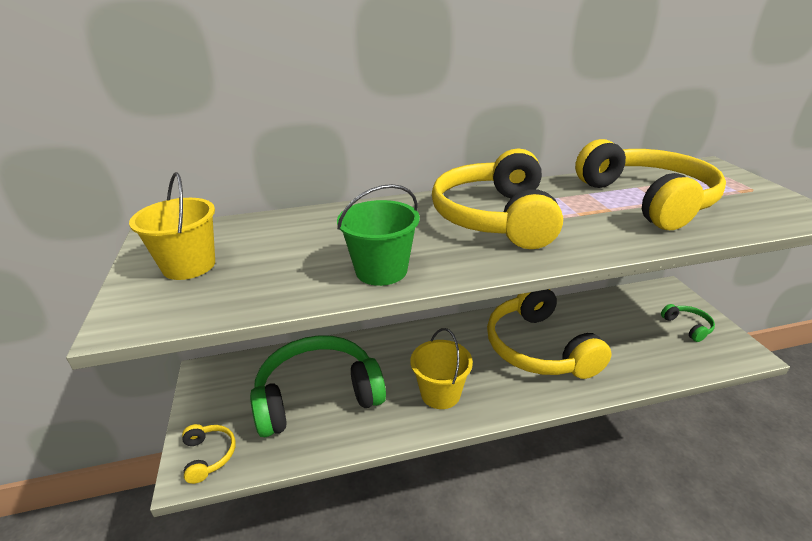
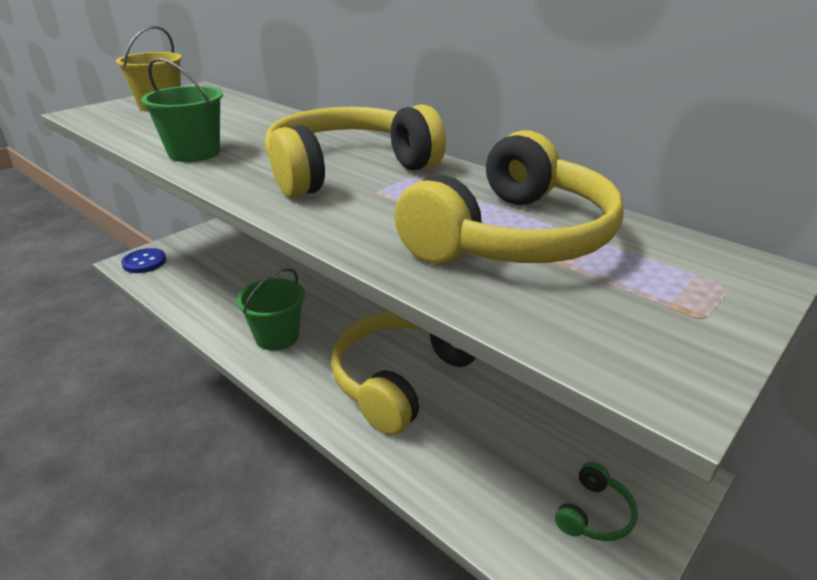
camera: 55 degrees right, 0 degrees up
(209, 456) = (144, 262): yellow headphones -> blue button
(318, 395) = (230, 278): green headphones -> none
(440, 393) = (277, 336): yellow bucket -> green bucket

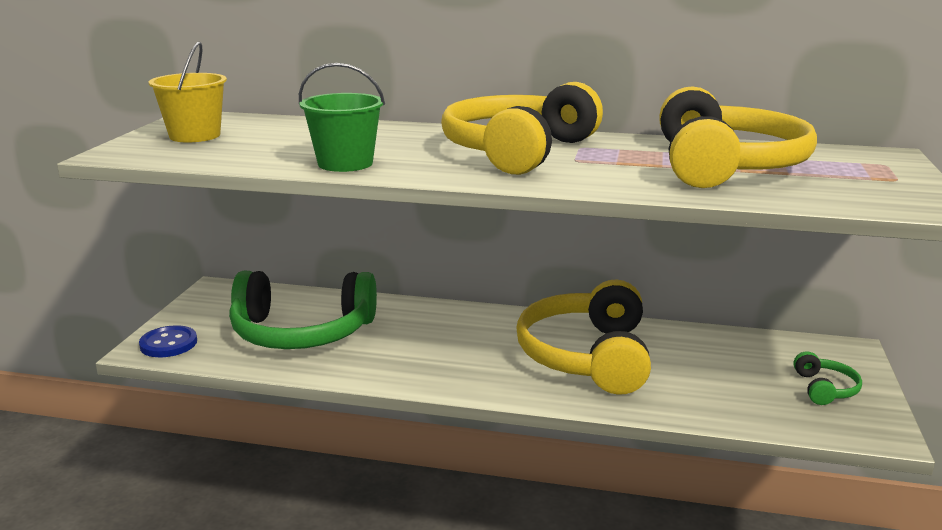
camera: 30 degrees left, 10 degrees down
(229, 279) = (302, 332): none -> green headphones
(277, 336) = (428, 361): green bucket -> none

